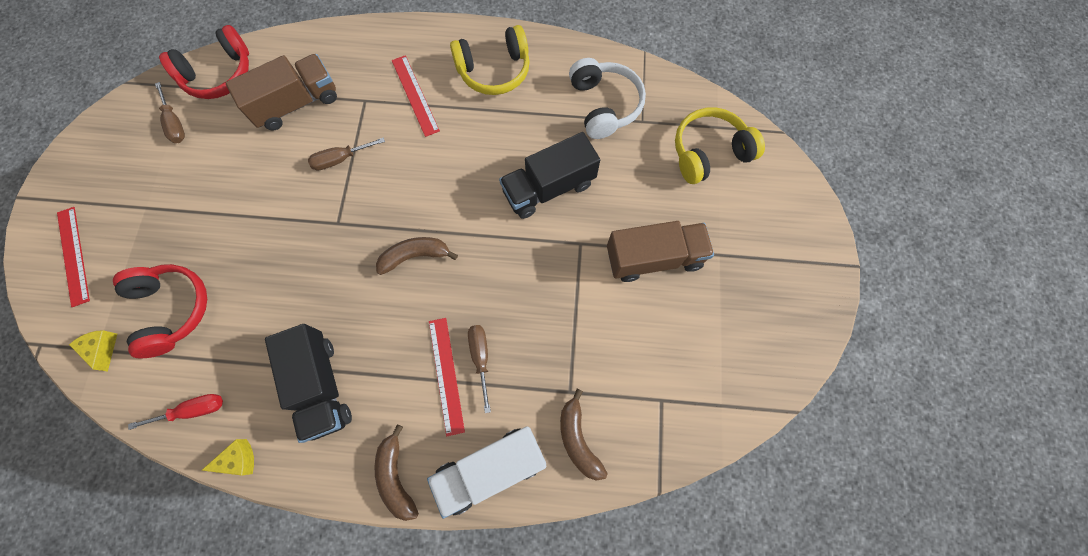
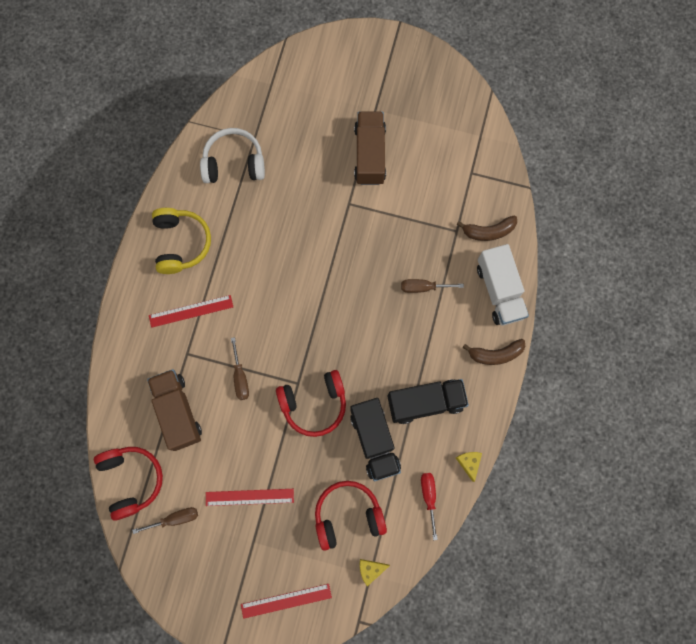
camera: 80 degrees left, 5 degrees up
(312, 246) = (314, 404): none -> red headphones
(415, 256) = (336, 325): brown banana -> none
(446, 375) = (431, 313): red ruler -> red ruler (249, 497)
(549, 188) = (299, 218): black truck -> black truck (374, 441)
(709, 152) = (292, 96): yellow headphones -> none

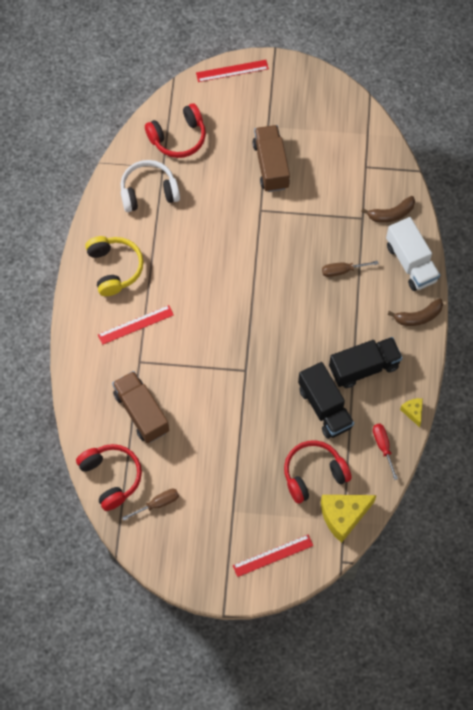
camera: 10 degrees left, 10 degrees down
(240, 377) = (192, 373): brown screwdriver -> none
(249, 497) = (222, 474): red ruler -> red ruler (232, 71)
(314, 404) = (264, 385): red headphones -> red headphones (178, 137)
(370, 569) = (343, 516): yellow cheese -> yellow cheese, size x1.99

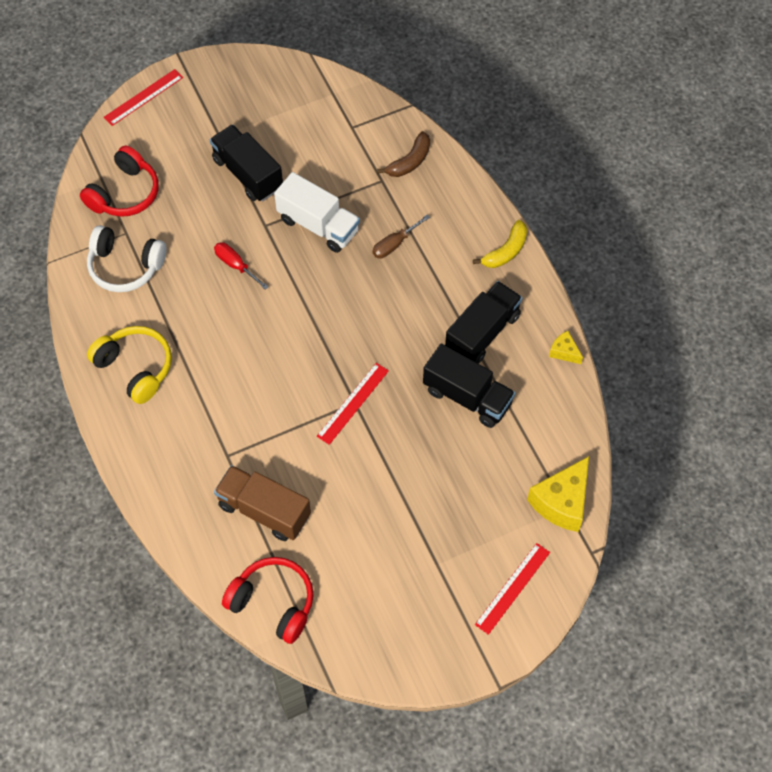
camera: 30 degrees left, 5 degrees down
(135, 325) = (198, 417): red ruler -> red ruler (353, 403)
(148, 192) = (125, 266): white headphones -> white headphones turned 120 degrees counterclockwise
(157, 504) = (346, 603): brown screwdriver -> none
(271, 165) = (248, 174): brown truck -> black truck
(313, 474) = (501, 474): red headphones -> none
(383, 447) = (556, 405): red screwdriver -> red screwdriver (236, 265)
(411, 263) = (462, 200): white truck -> white truck (318, 225)
(418, 317) = (506, 251): brown banana -> yellow banana

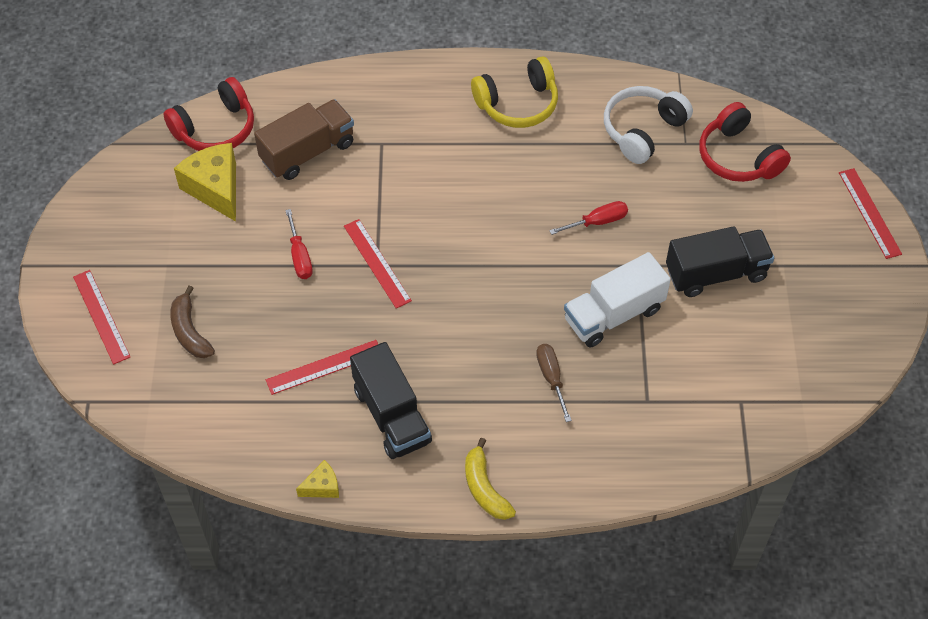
camera: 115 degrees right, 5 degrees down
(375, 464) = (299, 256): none -> red screwdriver
(410, 161) = (662, 442): brown banana -> brown banana (189, 331)
(467, 396) = (324, 367): black truck -> red ruler
(562, 502) = (156, 400): yellow cheese -> yellow cheese (215, 188)

